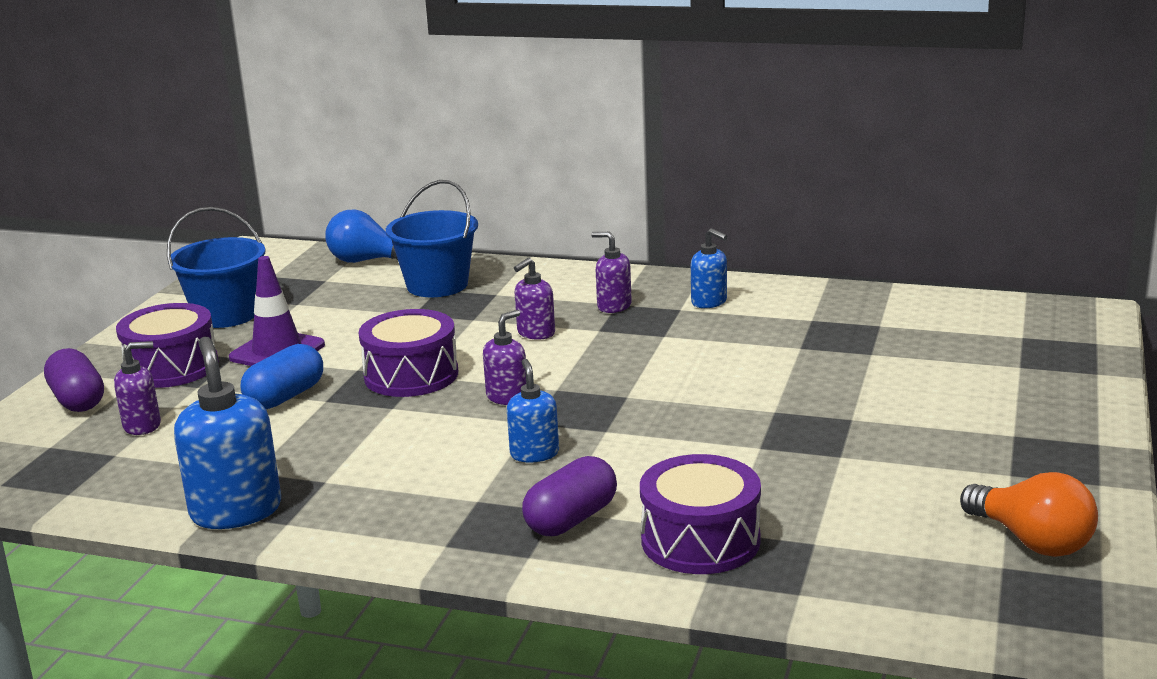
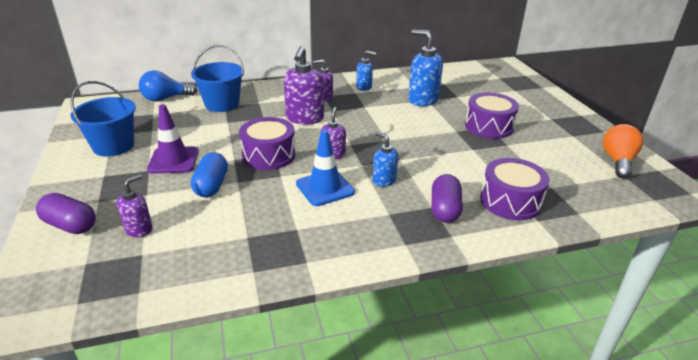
camera: 35 degrees left, 10 degrees up
(172, 367) = (114, 186): purple drum -> purple drum (489, 126)
(236, 511) = (267, 265): blue soap dispenser -> blue soap dispenser (422, 100)
(432, 440) = (325, 188): none -> blue traffic cone
(535, 333) = (304, 118): purple soap dispenser -> purple soap dispenser, size x1.75
(1032, 541) = (617, 161): orange light bulb -> orange light bulb turned 90 degrees counterclockwise

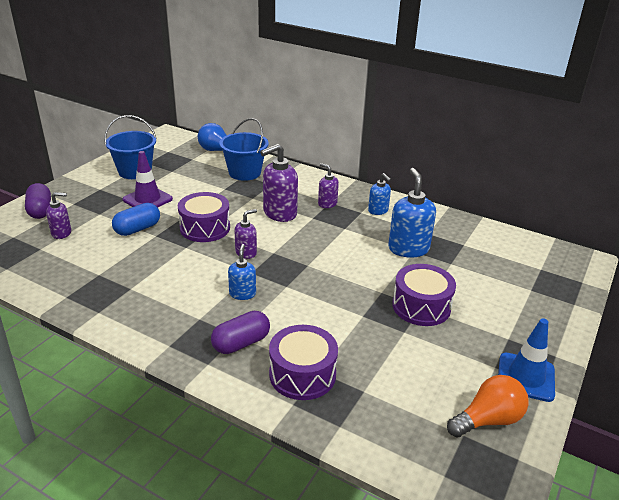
camera: 45 degrees right, 0 degrees up
(325, 188) = (195, 273): blue traffic cone -> blue traffic cone (526, 377)

